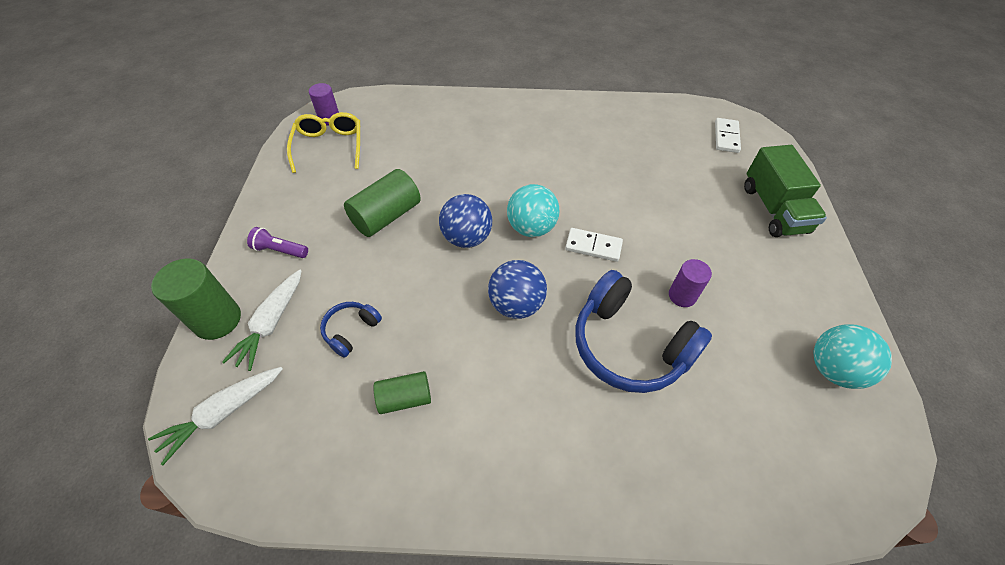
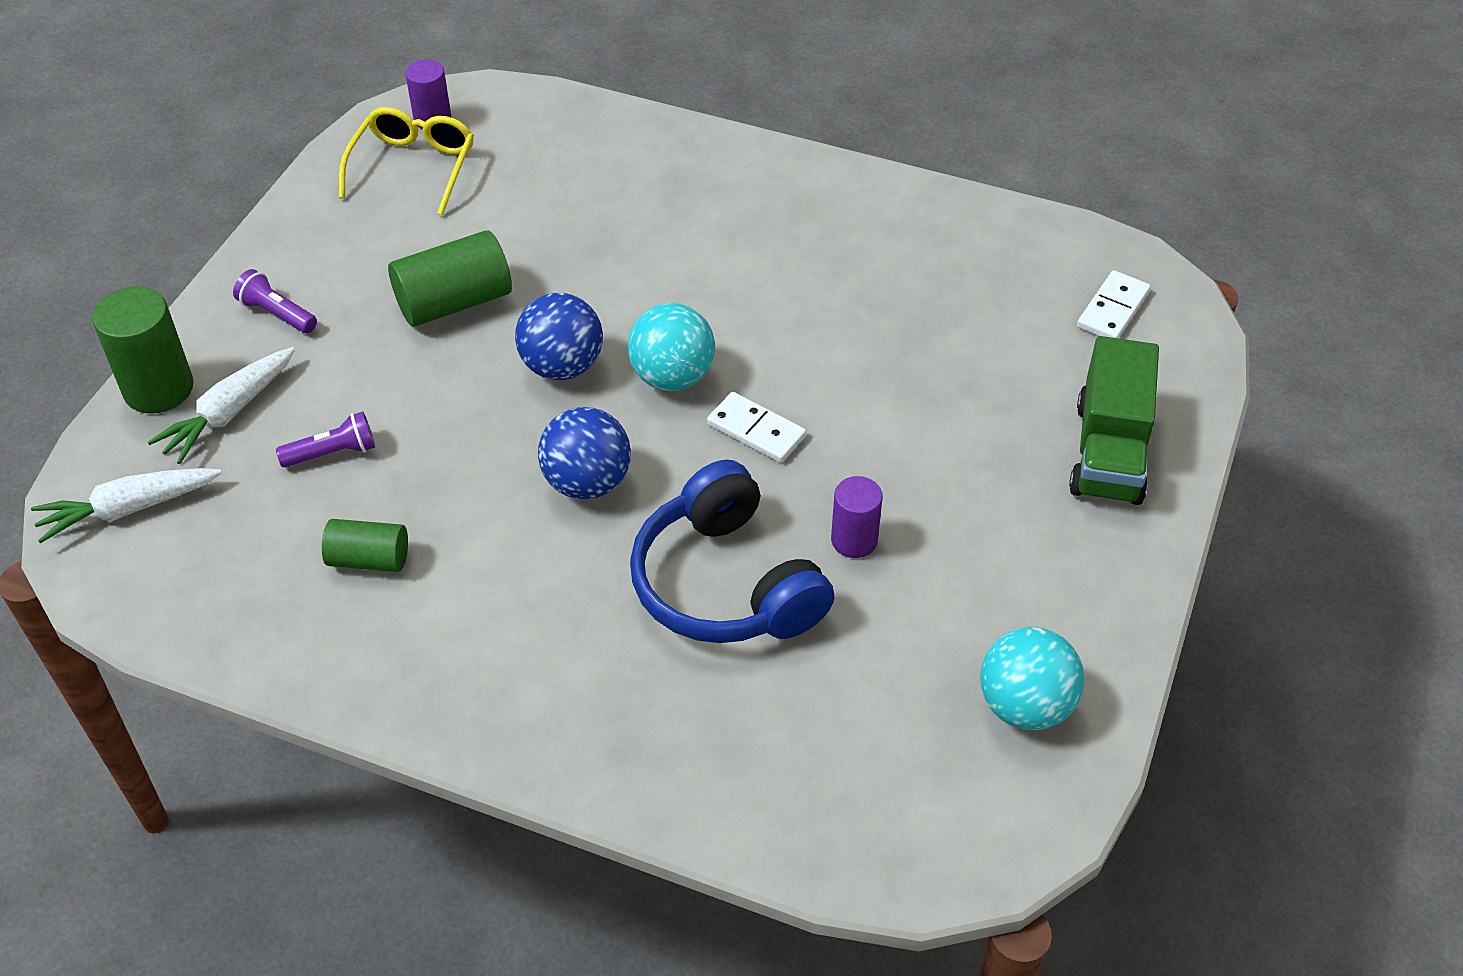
camera: 20 degrees right, 5 degrees down
(351, 331) = (333, 453): blue headphones -> purple flashlight

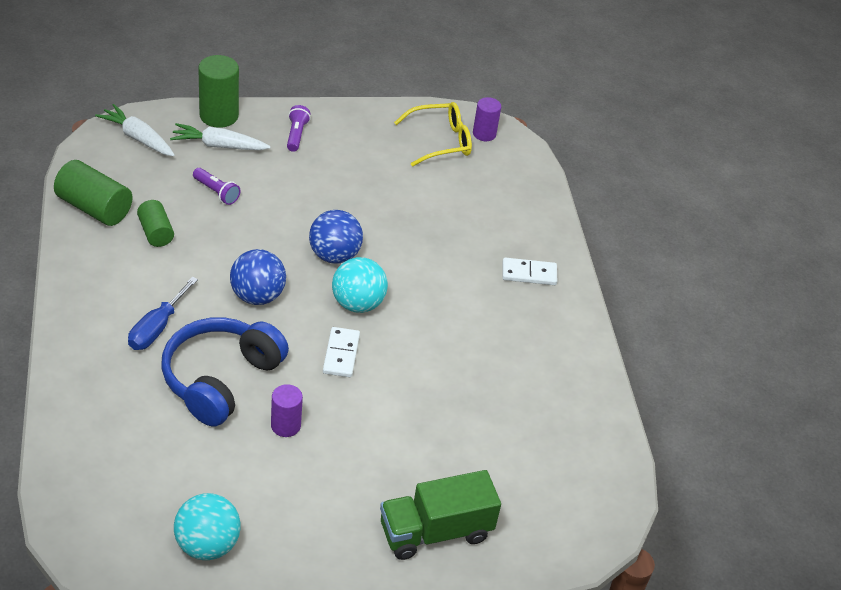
camera: 55 degrees right, 5 degrees down
(454, 302) = (351, 196): green cylinder -> green cylinder (94, 208)
(577, 626) = (157, 327): none -> blue screwdriver
(1112, 309) = (565, 499): white domino -> white domino (529, 273)

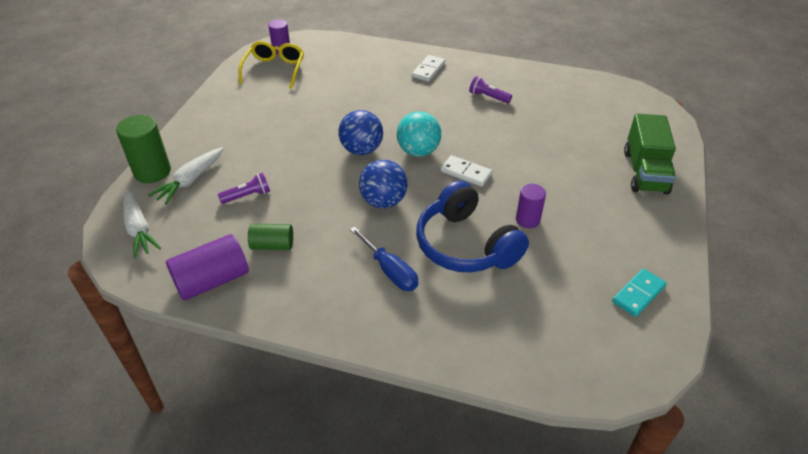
camera: 60 degrees left, 0 degrees up
(94, 208) = (212, 280): green cylinder -> purple cylinder
(138, 138) = (139, 229): white carrot -> white carrot turned 90 degrees counterclockwise
(207, 545) = (638, 294): turquoise ball -> turquoise domino
(296, 135) = (212, 135): purple flashlight -> purple flashlight (488, 97)

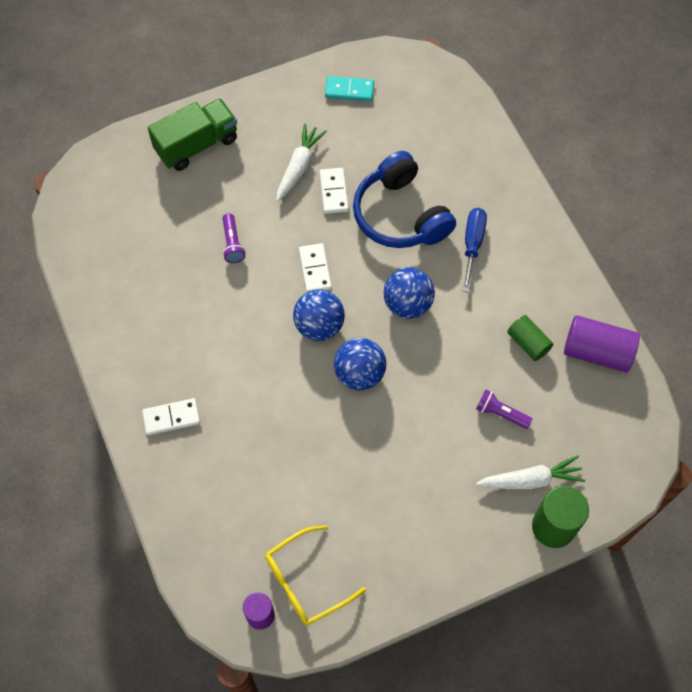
camera: 130 degrees left, 20 degrees up
(139, 229) = (613, 459): white carrot -> white carrot (299, 167)
(418, 151) = (319, 326): turquoise ball -> blue ball
(465, 245) = (400, 215): blue headphones -> blue headphones turned 135 degrees clockwise
(488, 97) = (178, 326): purple flashlight -> purple flashlight (232, 243)
(527, 220) = (333, 192): purple cylinder -> white domino

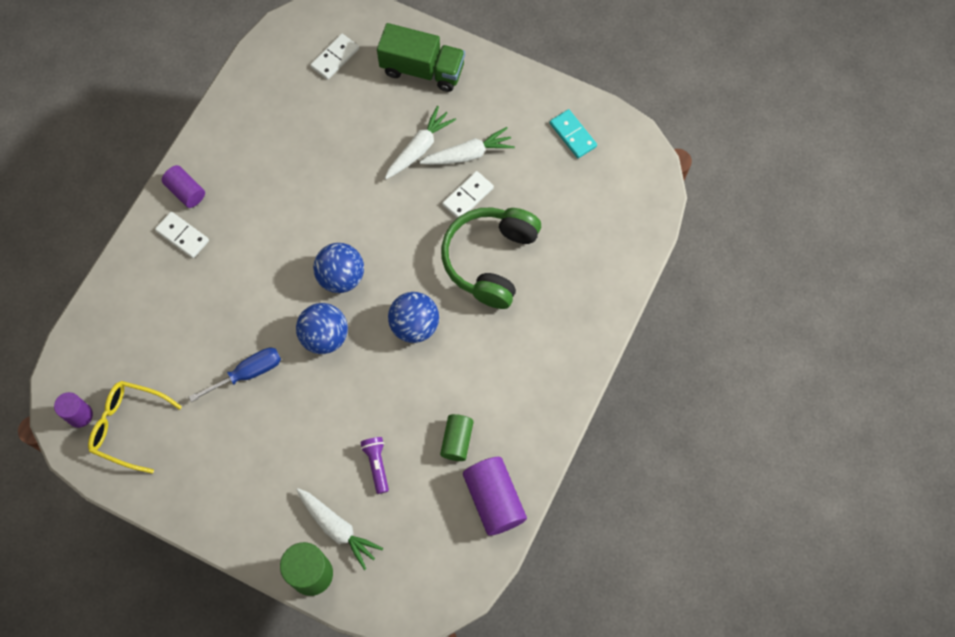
camera: 50 degrees right, 5 degrees up
(134, 387) = (186, 191): none -> purple cylinder
(232, 243) = (359, 162): purple flashlight -> none
(261, 195) = (419, 148): none -> white carrot
(315, 269) = (387, 236): white domino -> white domino (335, 58)
(400, 215) = (490, 260): blue headphones -> green headphones
(472, 245) = (510, 333): blue screwdriver -> blue screwdriver (248, 373)

